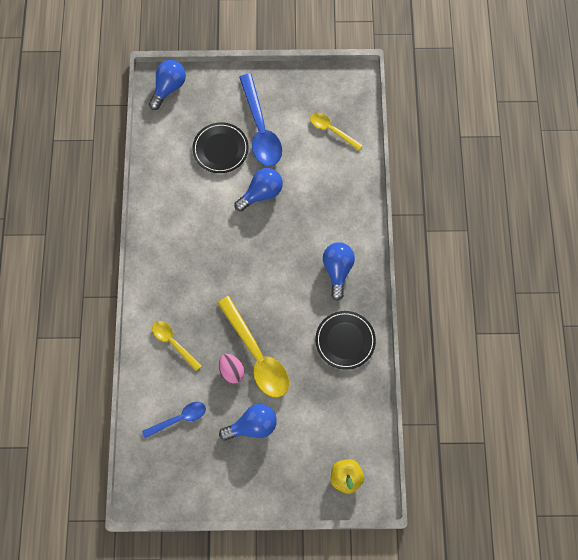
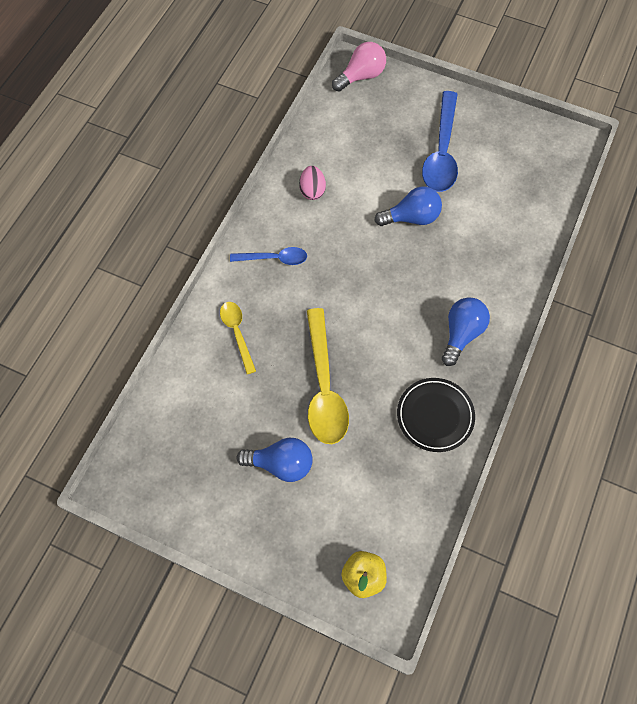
camera: 25 degrees right, 5 degrees down
(168, 88) = (361, 76): blue light bulb -> pink light bulb
(179, 419) = (202, 418): blue spoon -> blue spoon (274, 259)
(220, 149) = (388, 156): black plate -> none
(231, 371) = (287, 392): pink egg -> pink egg (312, 191)
(332, 130) = (522, 183): yellow spoon -> none

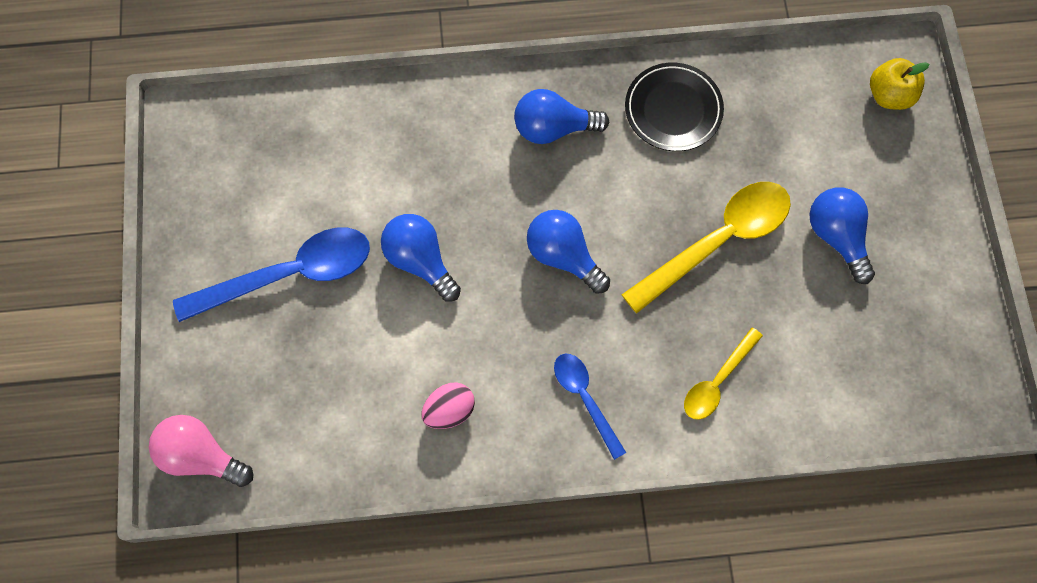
camera: 120 degrees left, 5 degrees up
(368, 293) = (563, 256): none -> blue light bulb

